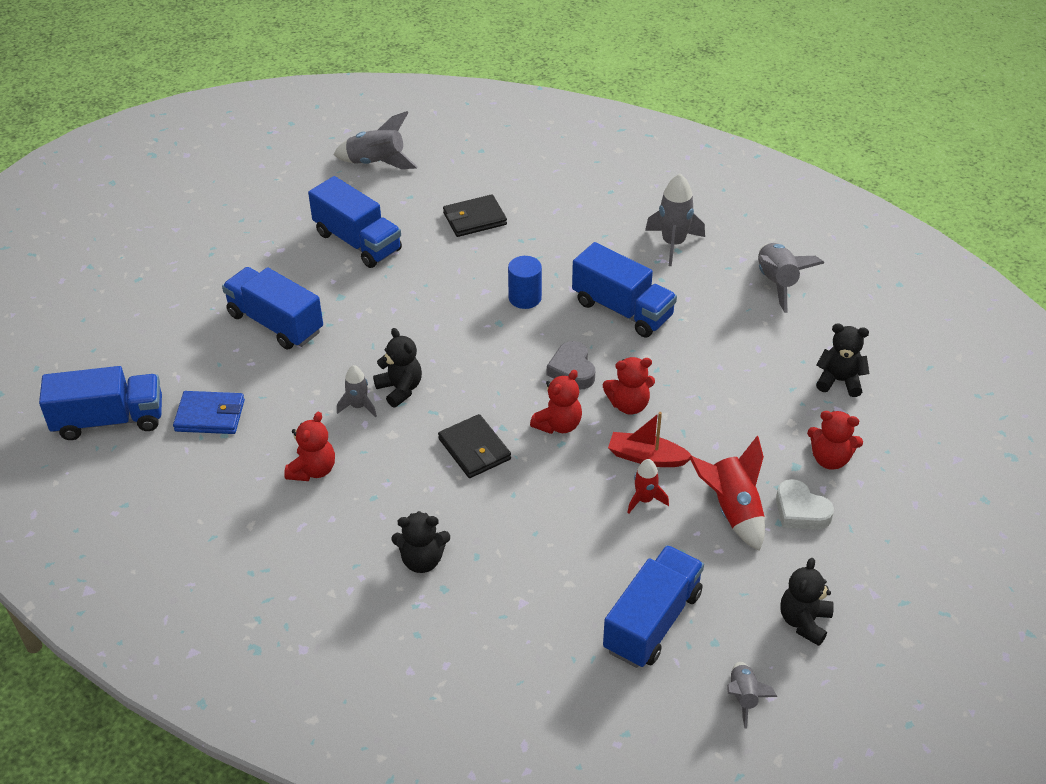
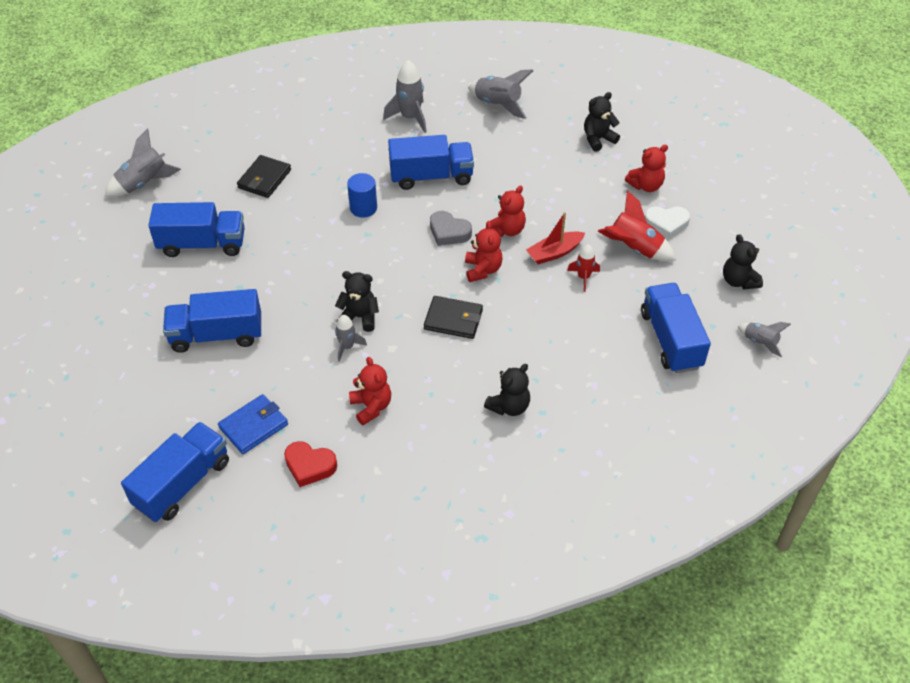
camera: 45 degrees left, 5 degrees up
(208, 480) = (309, 466): none -> red heart

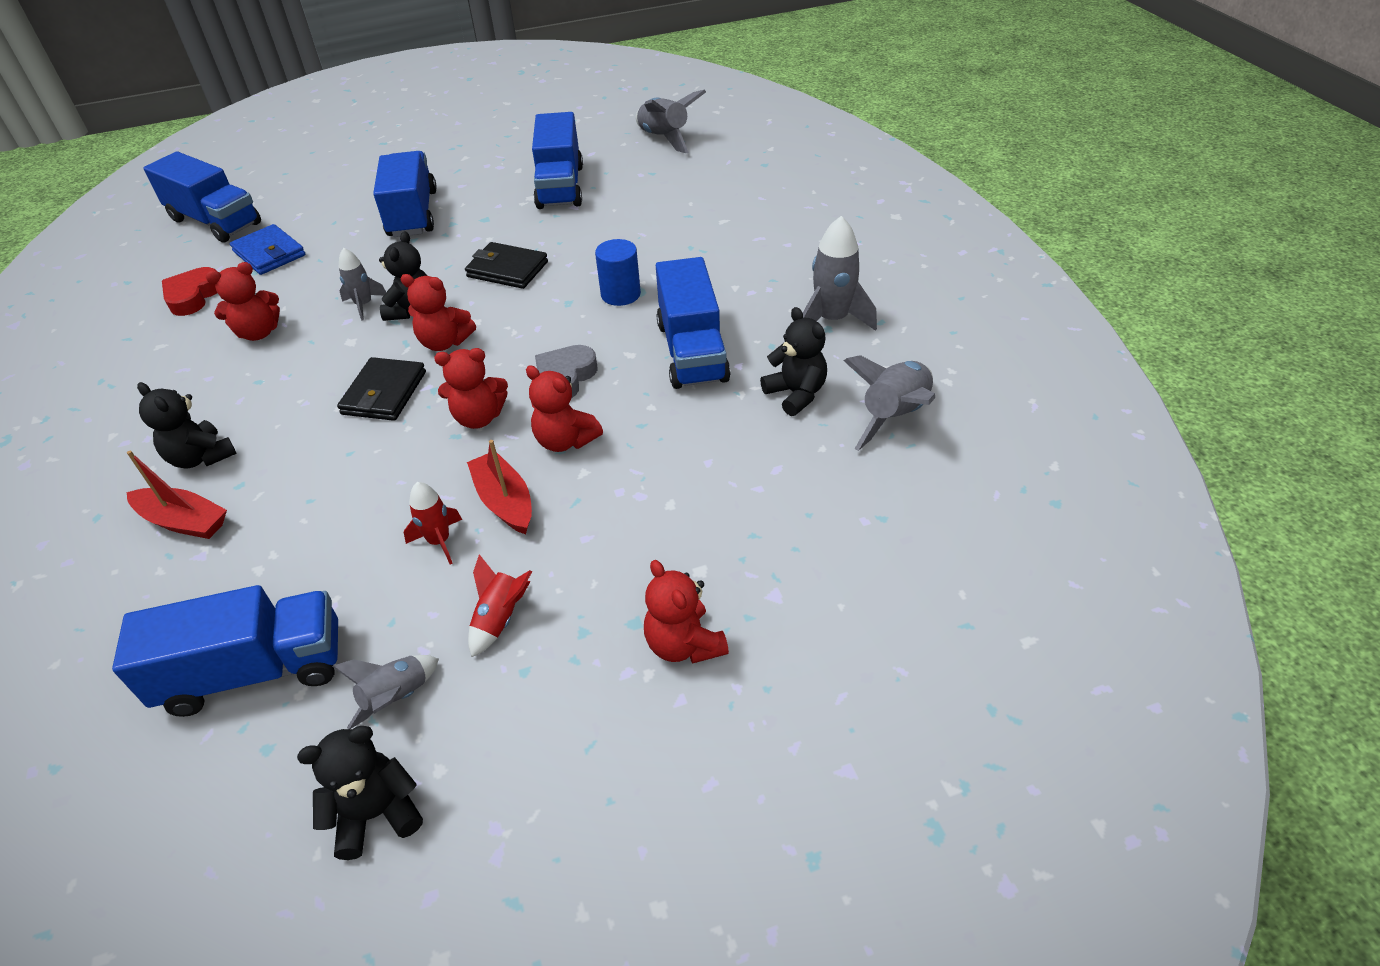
camera: 90 degrees right, 5 degrees down
(264, 179) = (677, 212): black wallet -> black wallet (507, 269)
(402, 294) = (444, 342): none -> red teddy bear
(567, 400) = (184, 521): none -> red boat
(598, 139) = (822, 563): black teddy bear -> black teddy bear (796, 394)
(634, 249) = (500, 618): red rocket -> red rocket, size x0.60
(666, 224) = (565, 677): white heart -> none
(760, 342) = (192, 842): grey rocket -> grey rocket (396, 697)

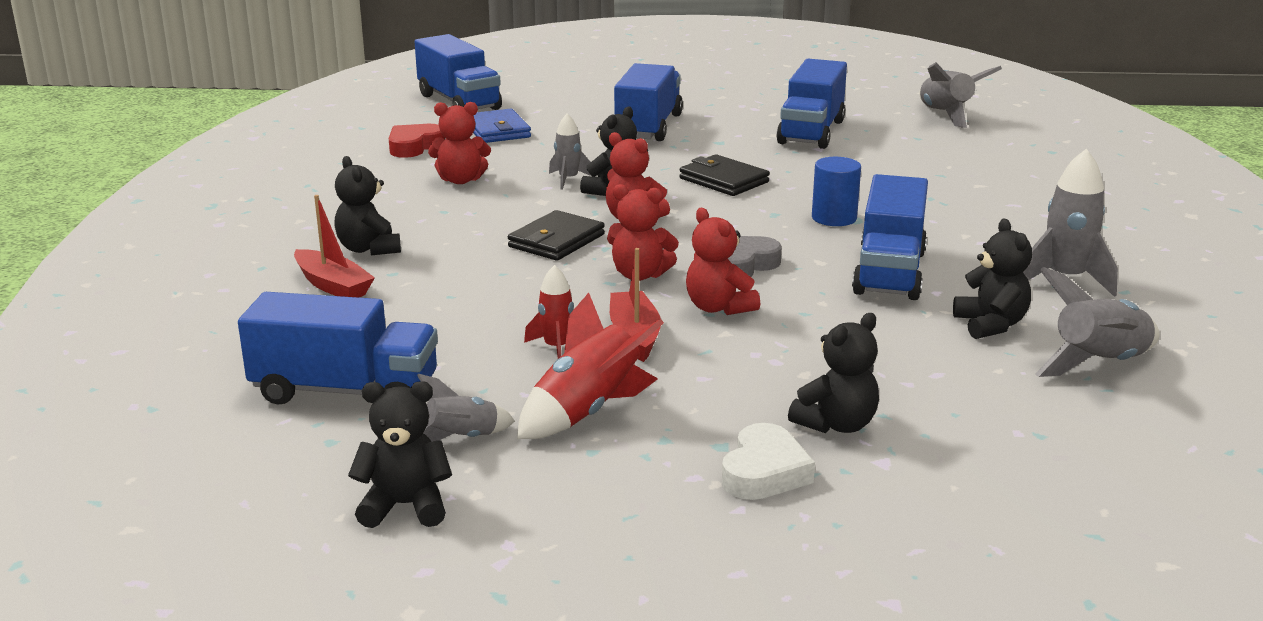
camera: 20 degrees right, 20 degrees down
(500, 618) = (587, 411): red rocket -> red rocket, size x1.67
(684, 644) = (764, 472): red teddy bear -> white heart
(720, 561) = (836, 424): none -> black teddy bear

